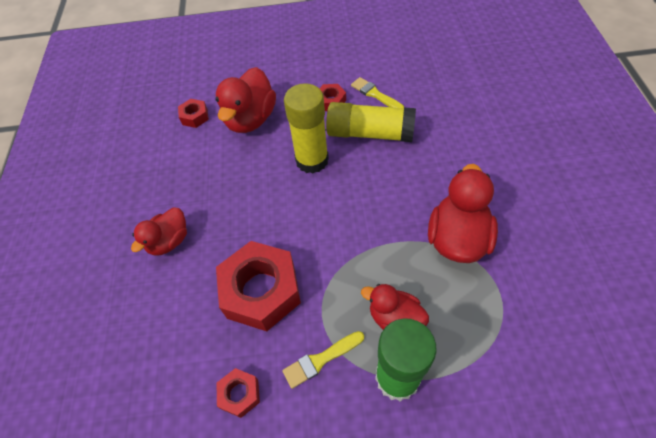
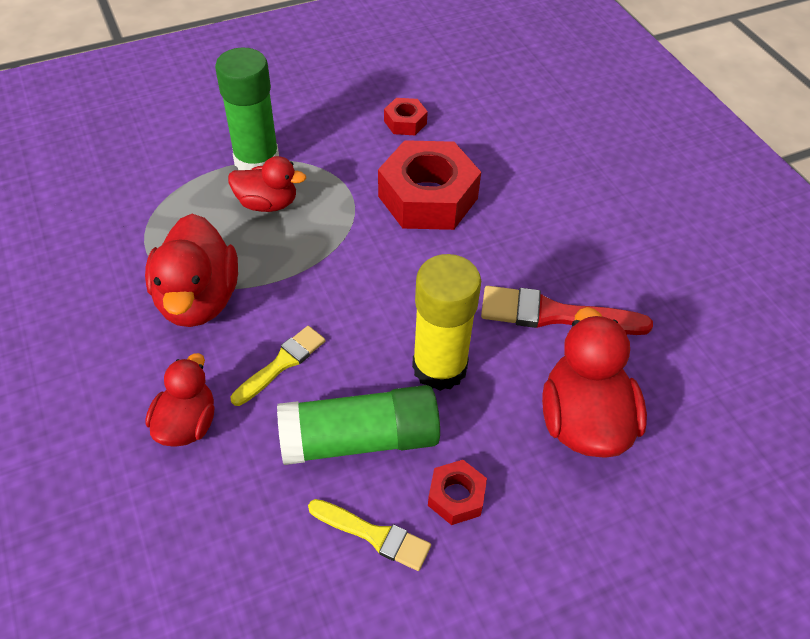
camera: 155 degrees right, 5 degrees down
(169, 241) = (571, 221): red duck -> red duck (187, 423)
(195, 117) = (685, 404): red nut -> none
(228, 176) = (554, 314): none -> red brush
(320, 360) = (337, 158): yellow brush -> yellow brush (282, 363)
(370, 133) = (360, 439): yellow glue stick -> green glue stick

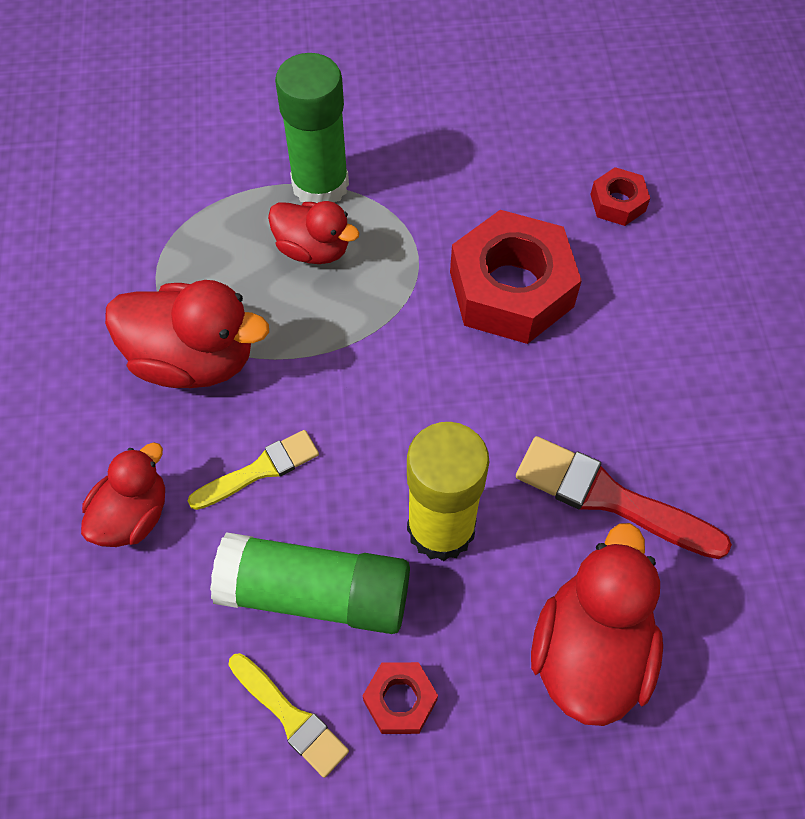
camera: 20 degrees right, 10 degrees up
(198, 299) = (194, 359): red duck -> red duck turned 90 degrees counterclockwise
(405, 122) = (522, 172): red nut -> red nut (618, 203)

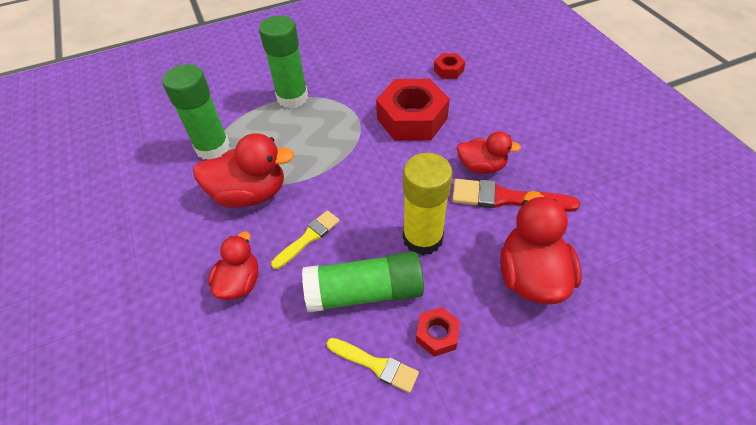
camera: 15 degrees left, 10 degrees down
(159, 250) = (212, 147): none -> green glue stick
(313, 249) = (299, 126): red duck -> red duck (481, 166)

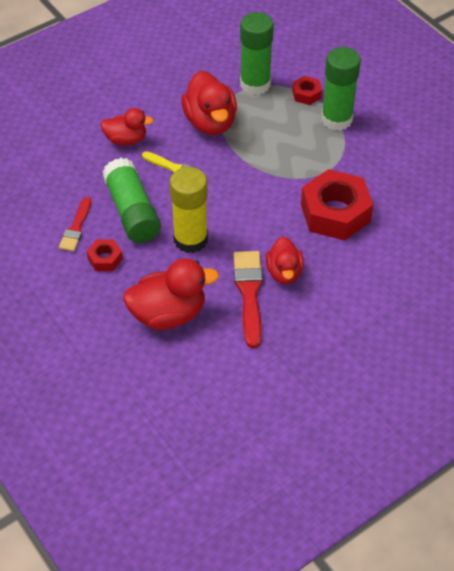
camera: 75 degrees right, 0 degrees up
(375, 365) = (76, 228): yellow brush -> red brush
(448, 70) = (424, 233): red nut -> red nut (306, 94)

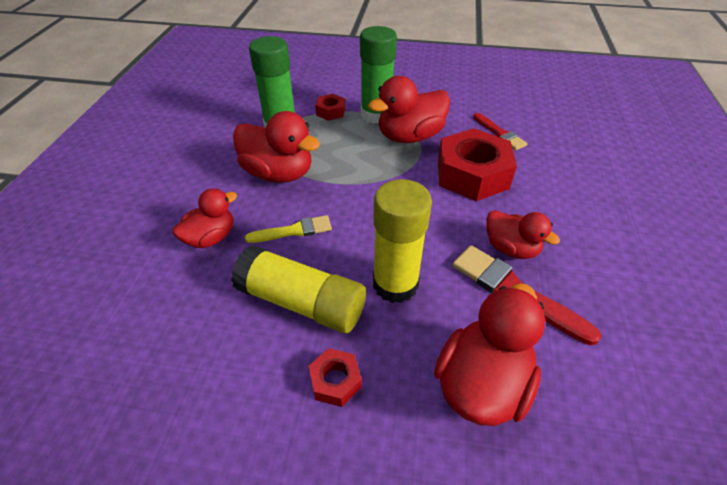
camera: 45 degrees left, 5 degrees down
(76, 228) = (257, 372): red brush -> red brush (500, 133)
(132, 212) = (302, 302): green glue stick -> yellow glue stick
(335, 155) = (410, 136): none -> red duck

